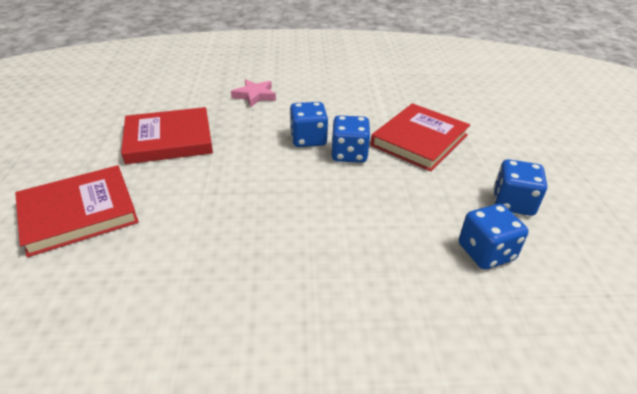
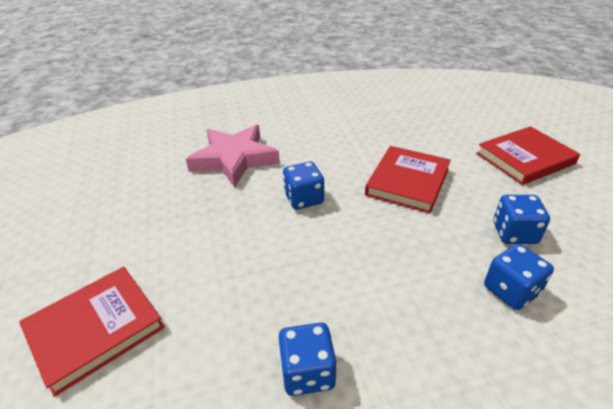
camera: 10 degrees left, 0 degrees up
(169, 140) = (164, 224): red book -> red book (525, 158)
(255, 95) = (234, 159): pink star -> pink star, size x1.99
(349, 154) = (348, 208): blue dice -> blue dice (307, 372)

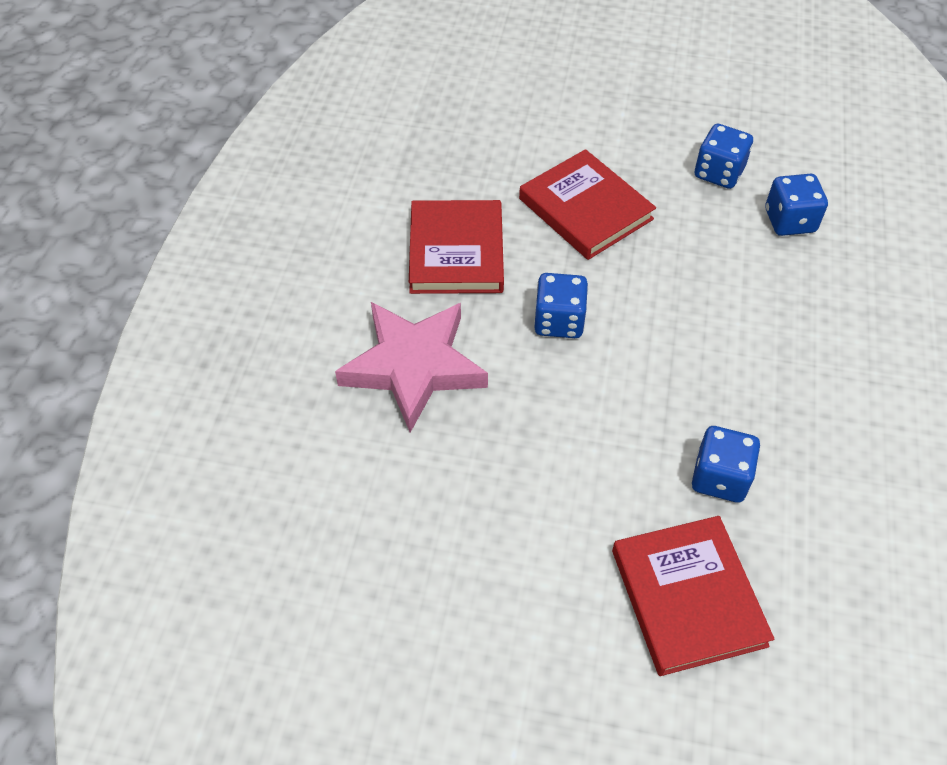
camera: 65 degrees left, 15 degrees up
(307, 372) = (820, 415): blue dice -> blue dice (720, 478)
(525, 158) = (605, 88): red book -> red book (456, 252)

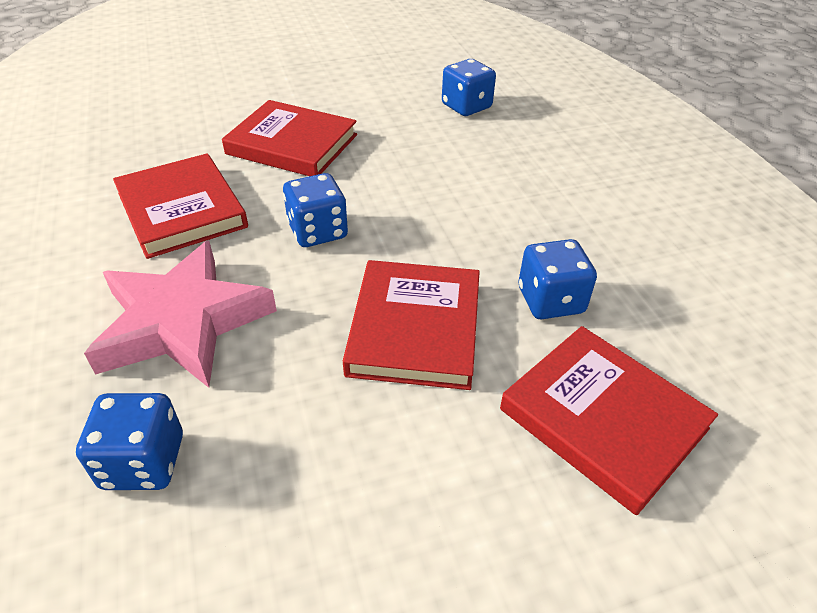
camera: 30 degrees left, 10 degrees down
(587, 452) = (415, 328): none -> red book
(719, 172) = (389, 93): blue dice -> blue dice (143, 462)

